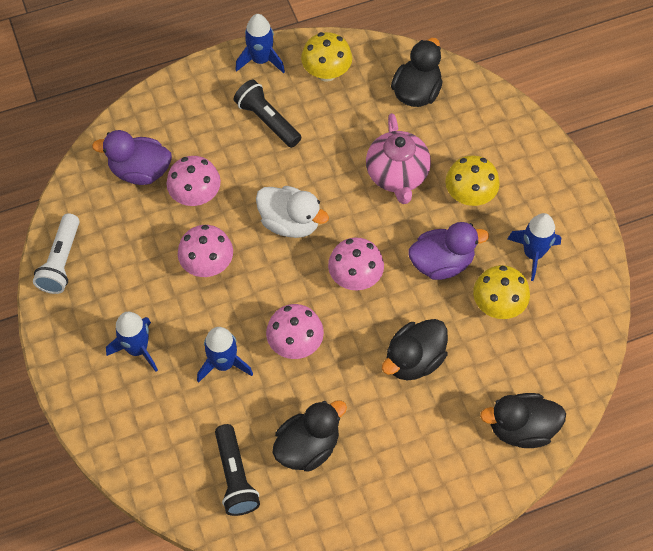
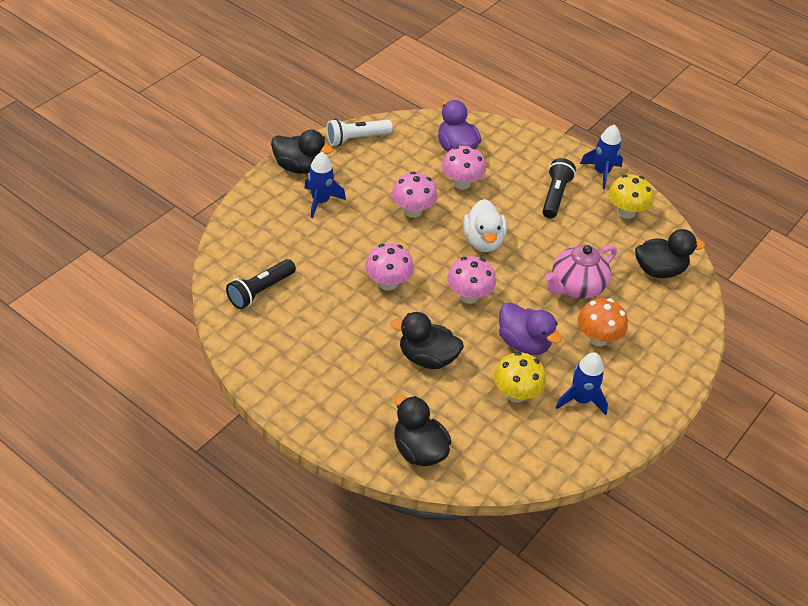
camera: 55 degrees right, 15 degrees down
(223, 364) = (342, 250): blue rocket -> none
(308, 447) = (311, 322): black duck -> black duck (299, 167)
(469, 195) = (598, 338): yellow mushroom -> orange mushroom

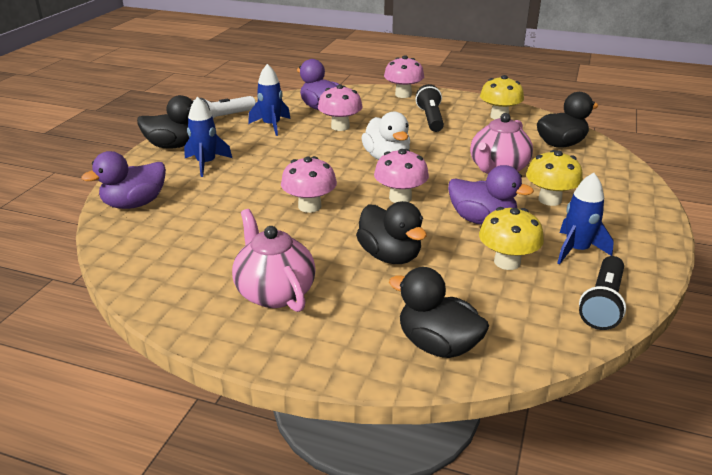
camera: 15 degrees left, 15 degrees down
(247, 236) = (134, 204): none -> purple duck
(260, 291) = (166, 244): black flashlight -> black flashlight (602, 303)
(324, 366) = (274, 292): none -> pink teapot
(413, 211) = (305, 152): pink mushroom -> pink mushroom (403, 94)
(427, 358) = (390, 256): black duck -> black duck turned 120 degrees counterclockwise
(598, 338) = (549, 200): orange mushroom -> yellow mushroom
(601, 173) = (458, 99): blue rocket -> blue rocket (271, 125)

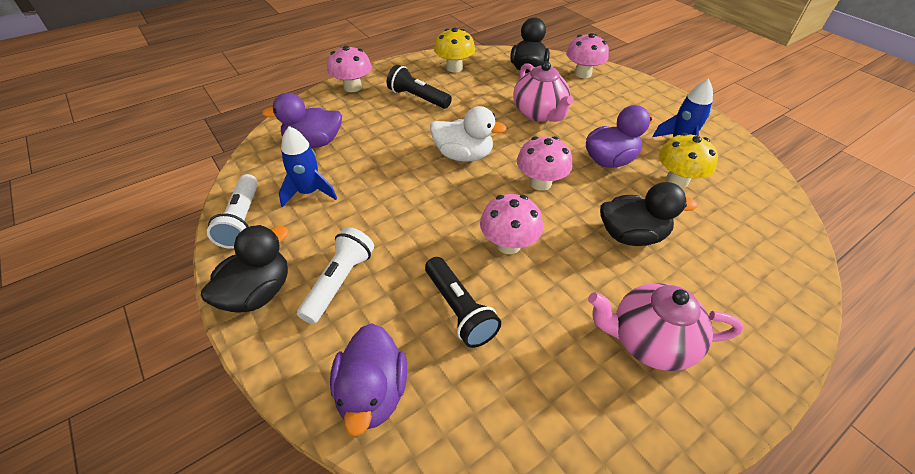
camera: 55 degrees left, 15 degrees up
(206, 164) = (339, 282): blue rocket -> white flashlight
(340, 127) = (370, 151): pink mushroom -> pink mushroom (583, 73)
(437, 345) = (772, 273): black duck -> none
(549, 200) = (604, 116): yellow mushroom -> none
(602, 303) = (751, 168): black flashlight -> black flashlight (459, 310)

